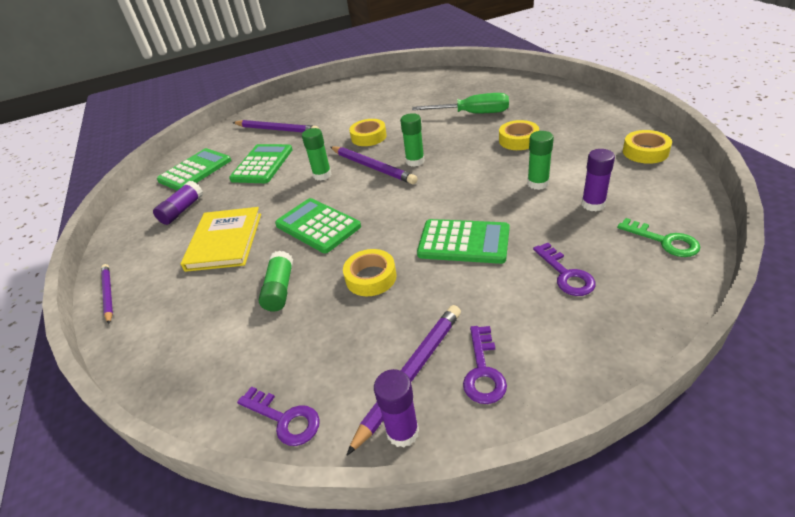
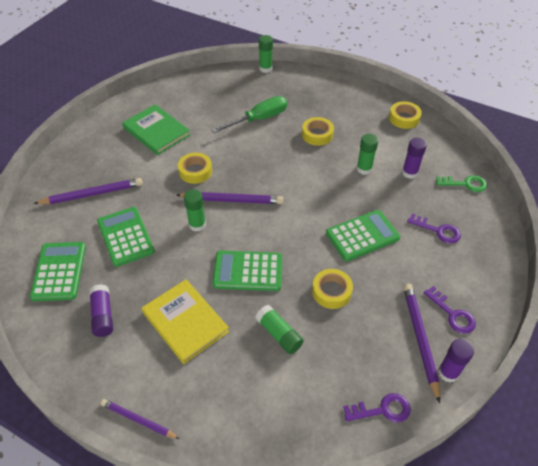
camera: 45 degrees left, 10 degrees up
(373, 102) = (156, 131): none -> green book
(415, 161) = (260, 182): green glue stick -> green glue stick (265, 68)

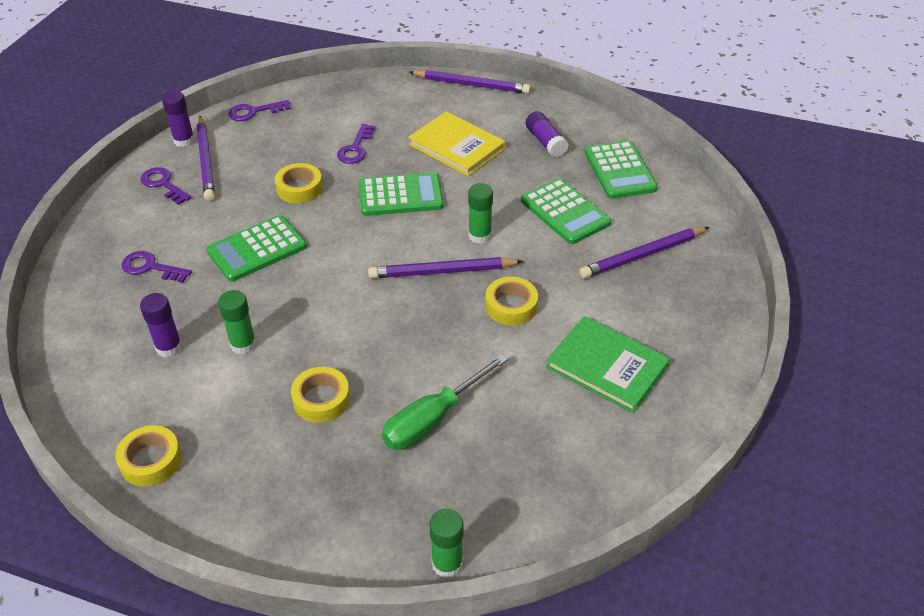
camera: 170 degrees right, 5 degrees down
(138, 420) = (472, 85): purple pencil -> purple pencil, size x1.57
(279, 334) = (355, 148): green glue stick -> purple key
(465, 184) = (83, 340): green key -> none

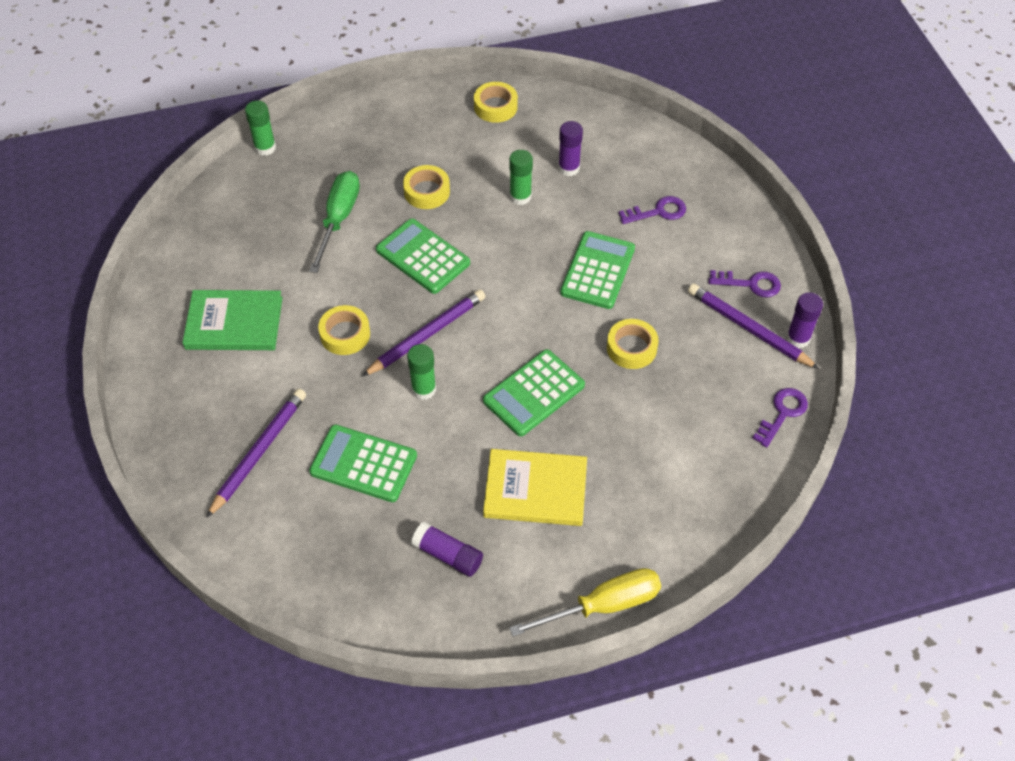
camera: 145 degrees right, 10 degrees up
(355, 148) = (632, 426): purple key -> none
(472, 85) = (603, 605): purple pencil -> yellow screwdriver
(620, 170) = (341, 557): green calculator -> green calculator (422, 257)

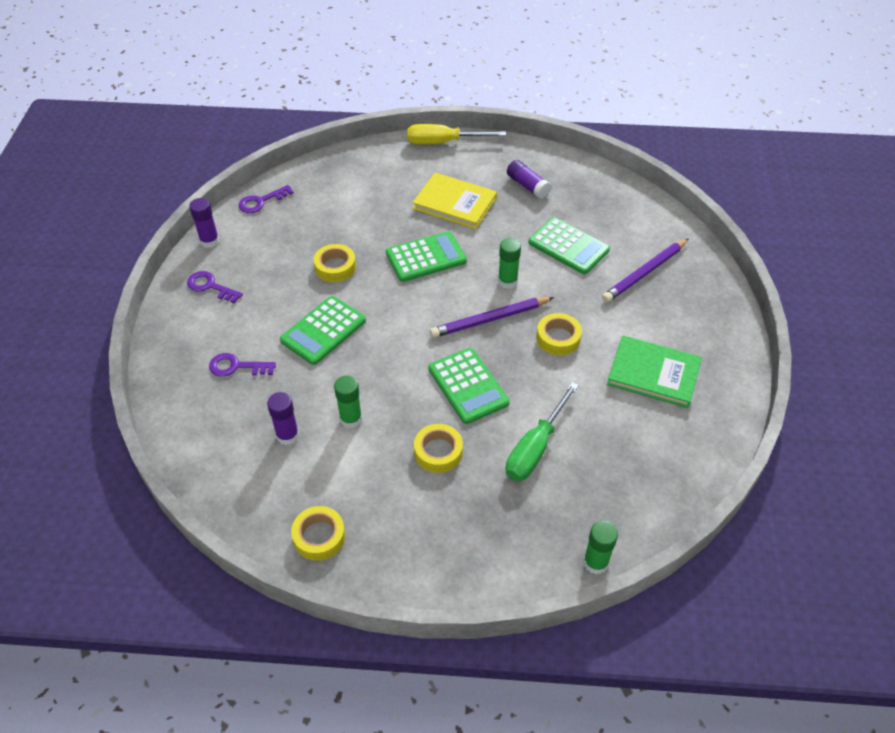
camera: 160 degrees left, 5 degrees down
(748, 328) = (239, 257): purple pencil -> none

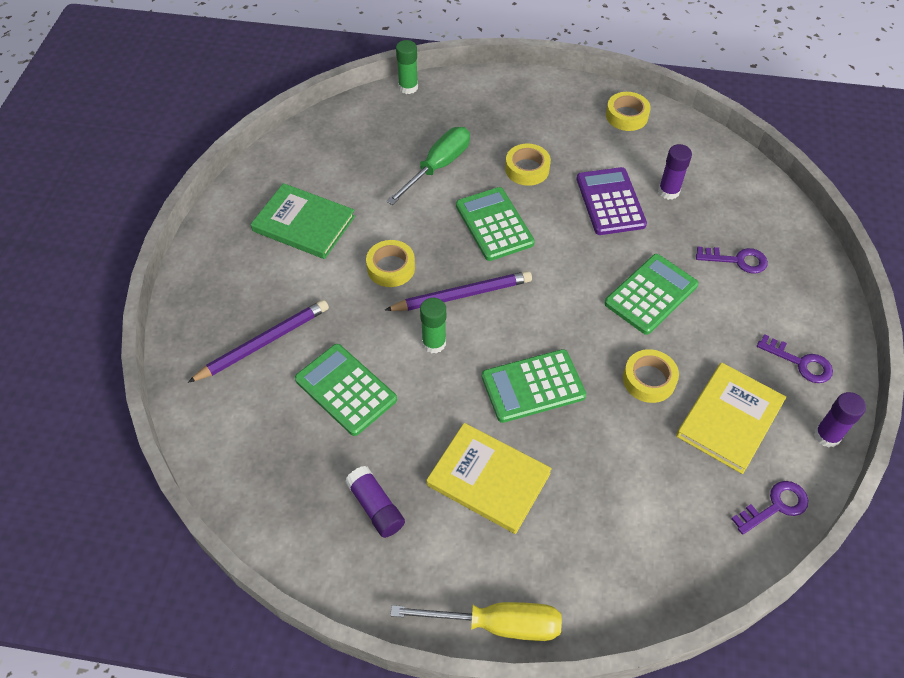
camera: 175 degrees left, 5 degrees up
(279, 246) = (729, 419): none -> yellow book
(351, 419) = (610, 202): green glue stick -> purple calculator

